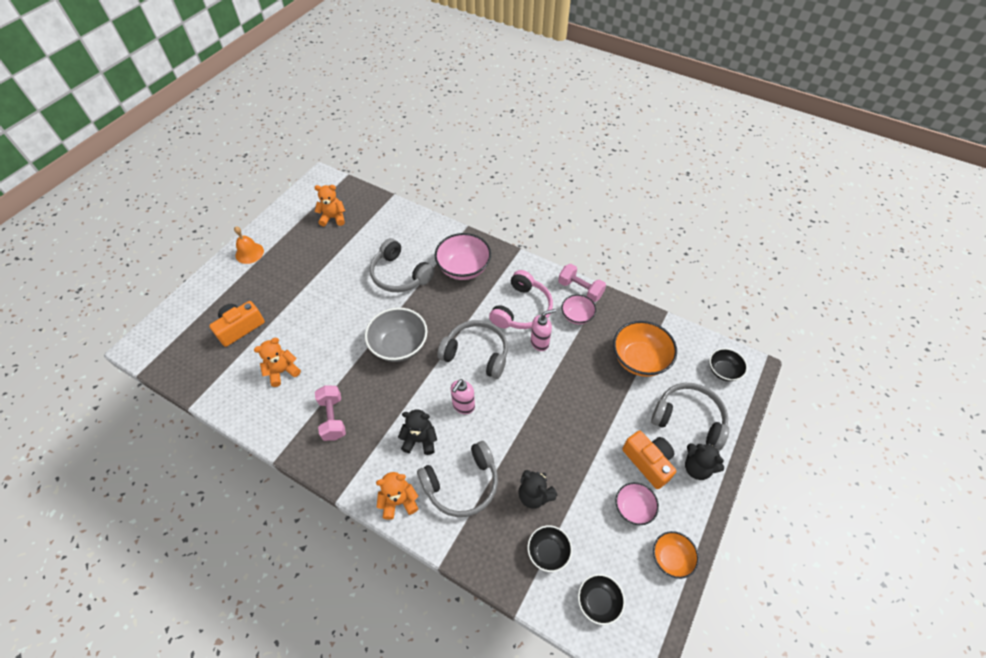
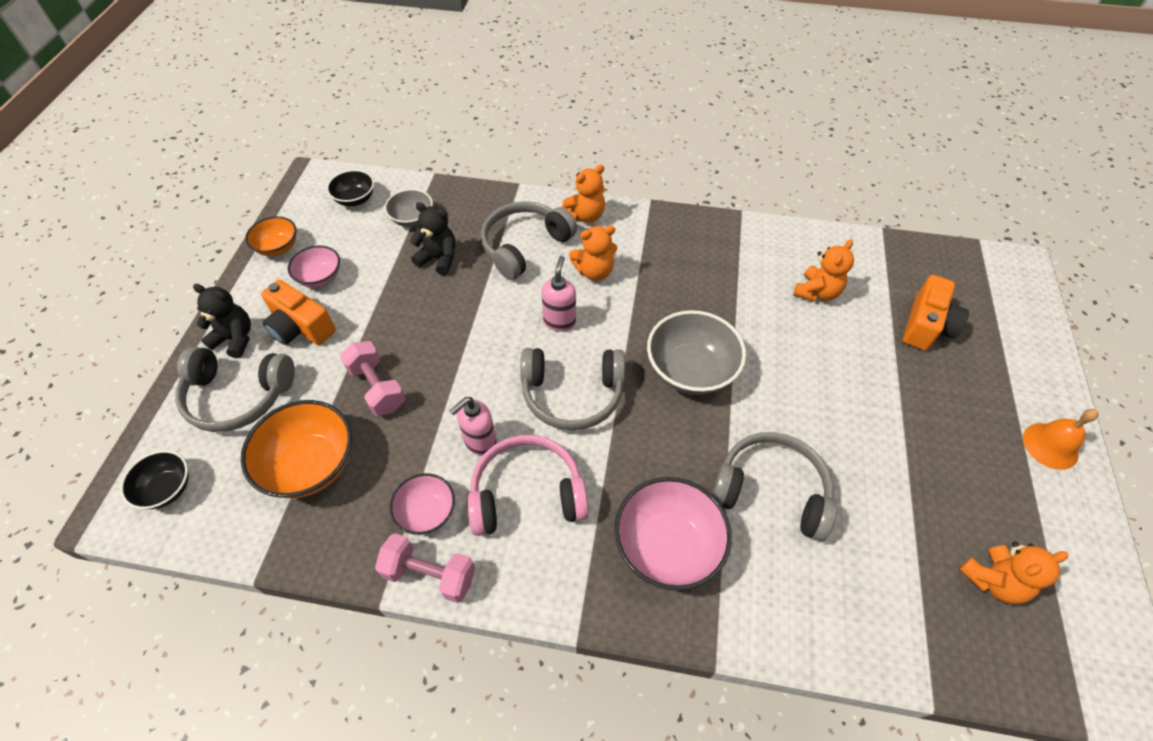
camera: 160 degrees right, 0 degrees up
(333, 418) = (711, 263): pink dumbbell -> pink dumbbell (377, 388)
(420, 440) = (594, 271): black teddy bear -> orange teddy bear
(522, 309) = (527, 493): pink headphones -> pink headphones turned 75 degrees clockwise
(548, 552) = (412, 219): black bowl -> grey bowl

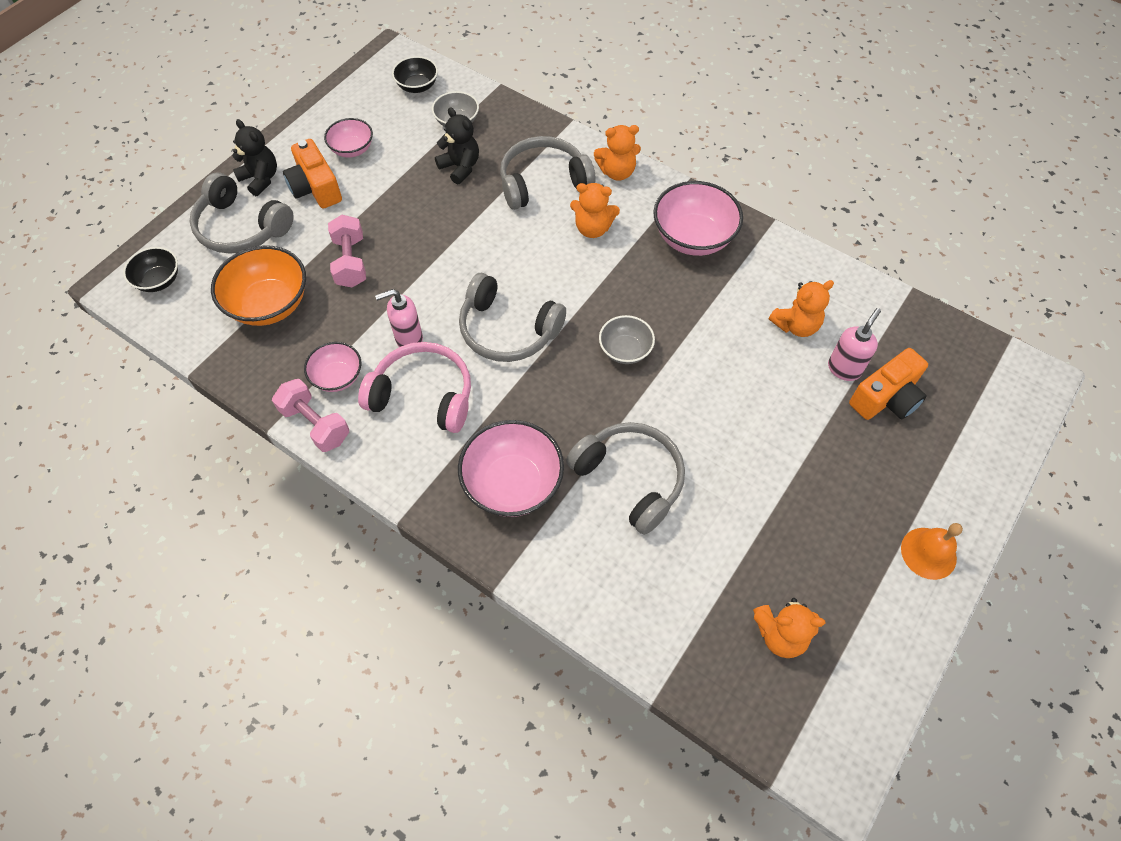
camera: 25 degrees right, 5 degrees up
(278, 247) = (331, 110): orange bowl -> none
(559, 321) = (534, 262): pink soap dispenser -> pink soap dispenser (844, 369)
(685, 249) = (693, 238): none -> pink bowl
(690, 370) = (625, 350): grey bowl -> grey bowl, size x0.59

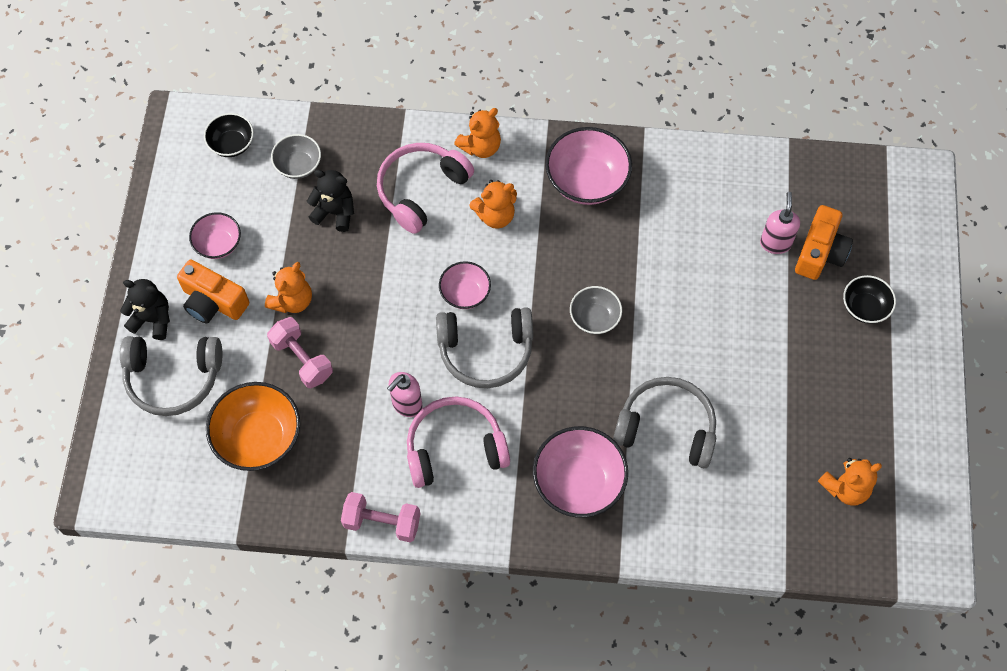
camera: 30 degrees left, 5 degrees up
(159, 280) = (137, 470): black bowl -> black bowl (864, 307)
(337, 377) = (370, 471): pink bowl -> pink bowl (465, 293)
(543, 182) = (421, 190): grey headphones -> pink headphones
(796, 325) = (717, 223): orange teddy bear -> orange teddy bear (292, 300)
(928, 553) = (914, 366): orange bell -> none

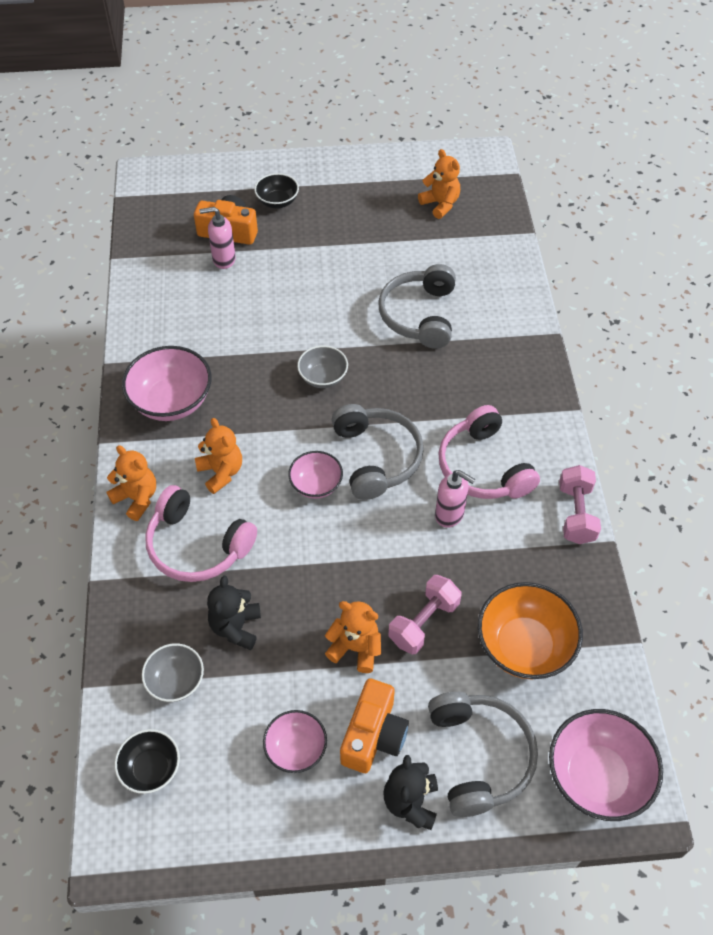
camera: 100 degrees left, 10 degrees down
(578, 482) = (488, 369): pink bowl -> pink bowl (597, 776)

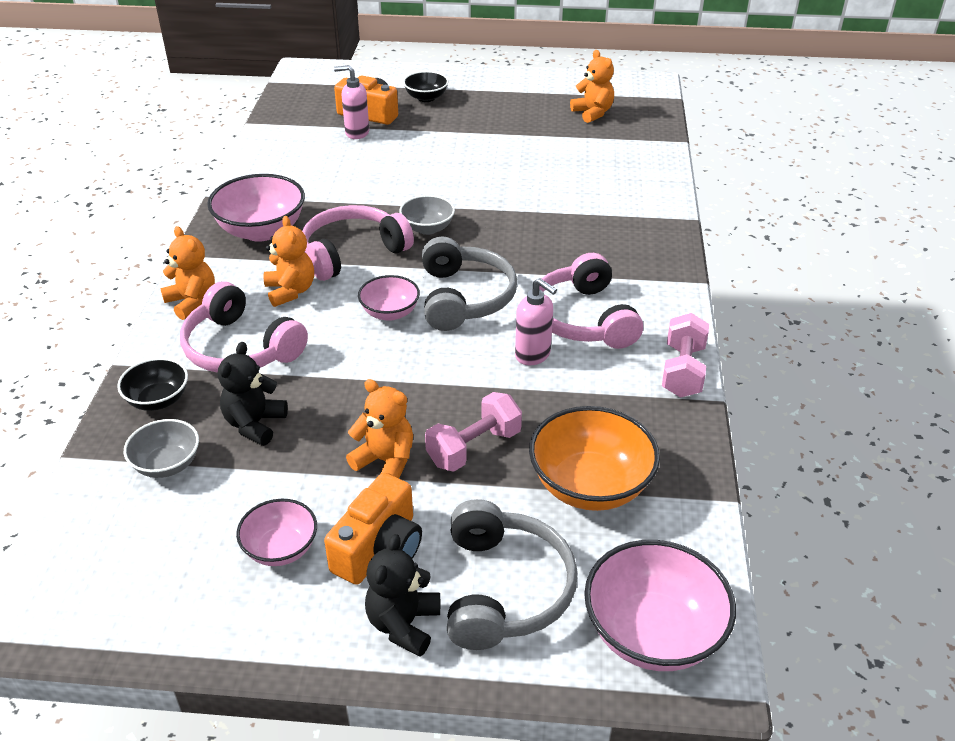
camera: 10 degrees right, 15 degrees down
(151, 768) = (103, 543): black bowl -> black bowl (158, 400)
(263, 417) = (352, 252): none -> pink headphones
(419, 315) = (546, 191): grey headphones -> none

